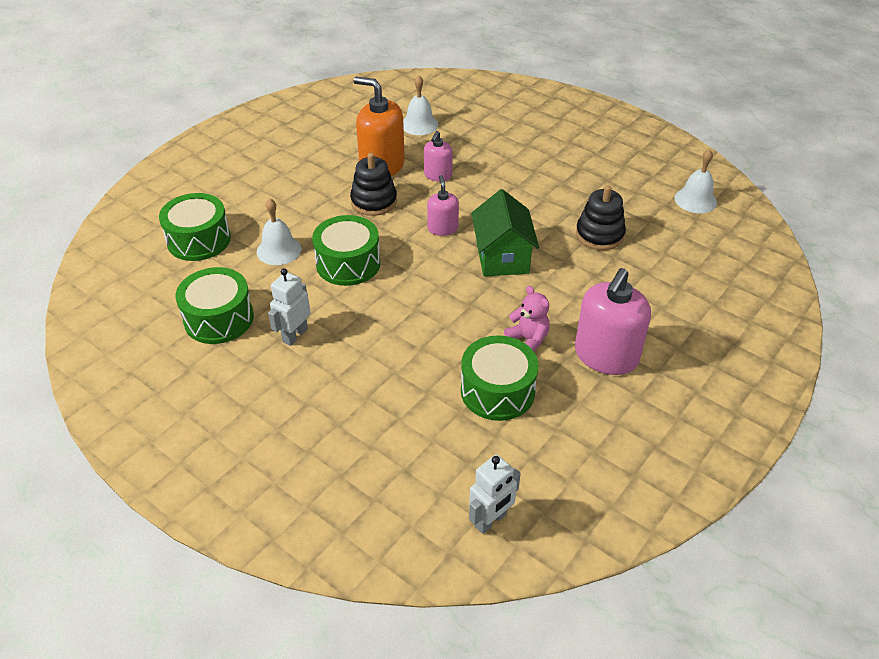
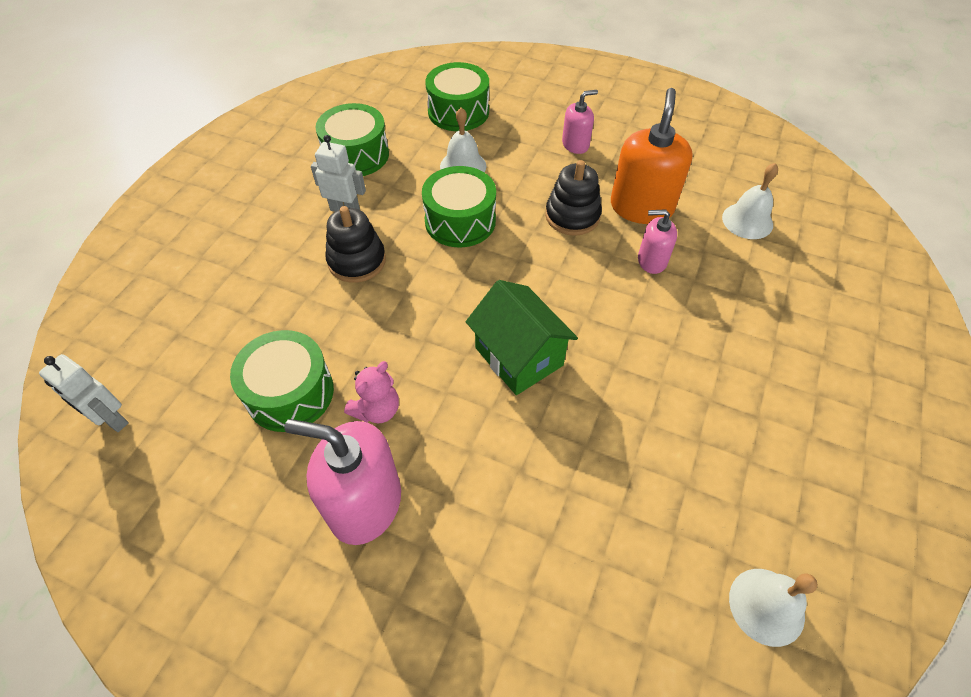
camera: 75 degrees right, 10 degrees up
(442, 228) = (550, 287): pink soap dispenser -> pink soap dispenser (575, 144)
(502, 257) = (519, 356): green house -> green house turned 75 degrees clockwise
(599, 235) = (610, 465): black stacking toy -> black stacking toy (357, 261)

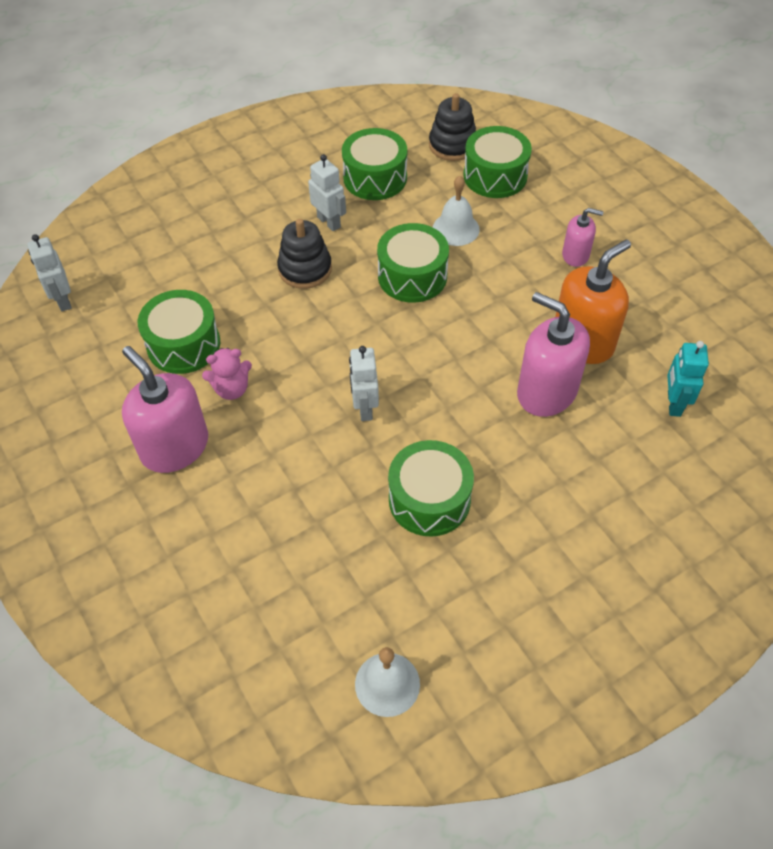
camera: 35 degrees right, 0 degrees up
(519, 356) = (365, 408): green house -> white robot
(572, 216) = (512, 318): black stacking toy -> black stacking toy (452, 145)
(645, 406) = (429, 499): none -> green drum
(651, 261) = (546, 392): pink soap dispenser -> pink soap dispenser, size x1.83
(747, 221) = (673, 403): white bell -> turquoise robot

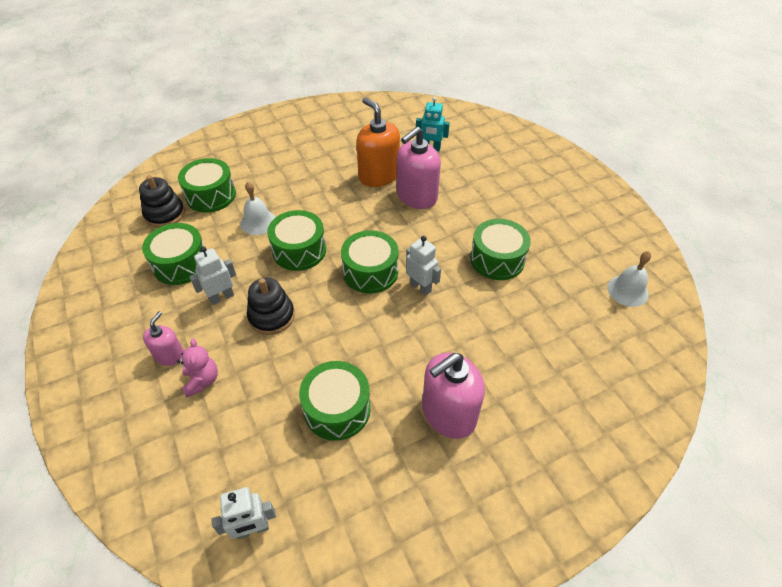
camera: 85 degrees left, 5 degrees down
(231, 389) = (392, 371): pink teddy bear -> pink teddy bear (202, 381)
(365, 408) = (420, 287): white robot -> white robot turned 135 degrees counterclockwise
(385, 352) = (370, 272): none -> green drum
(575, 255) = (304, 168): pink soap dispenser -> pink soap dispenser (170, 355)

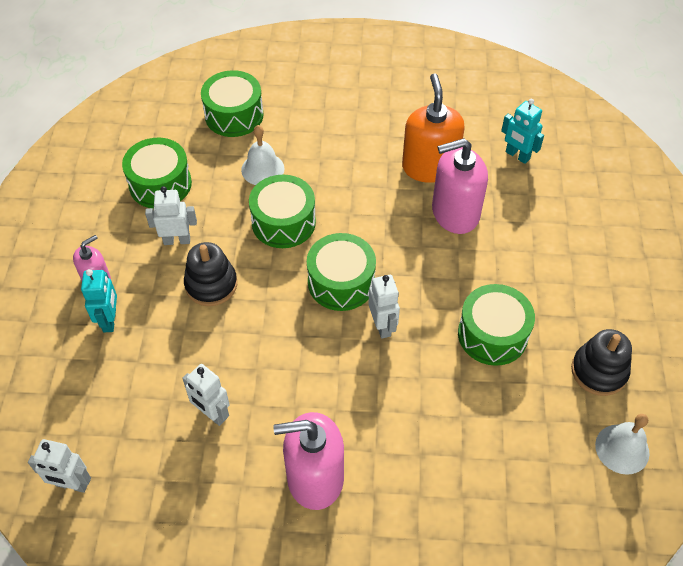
camera: 30 degrees right, 5 degrees up
(165, 214) = (177, 119): black stacking toy -> black stacking toy (599, 371)
(202, 381) = (110, 320): pink teddy bear -> turquoise robot
(337, 409) = (212, 414): green drum -> white robot

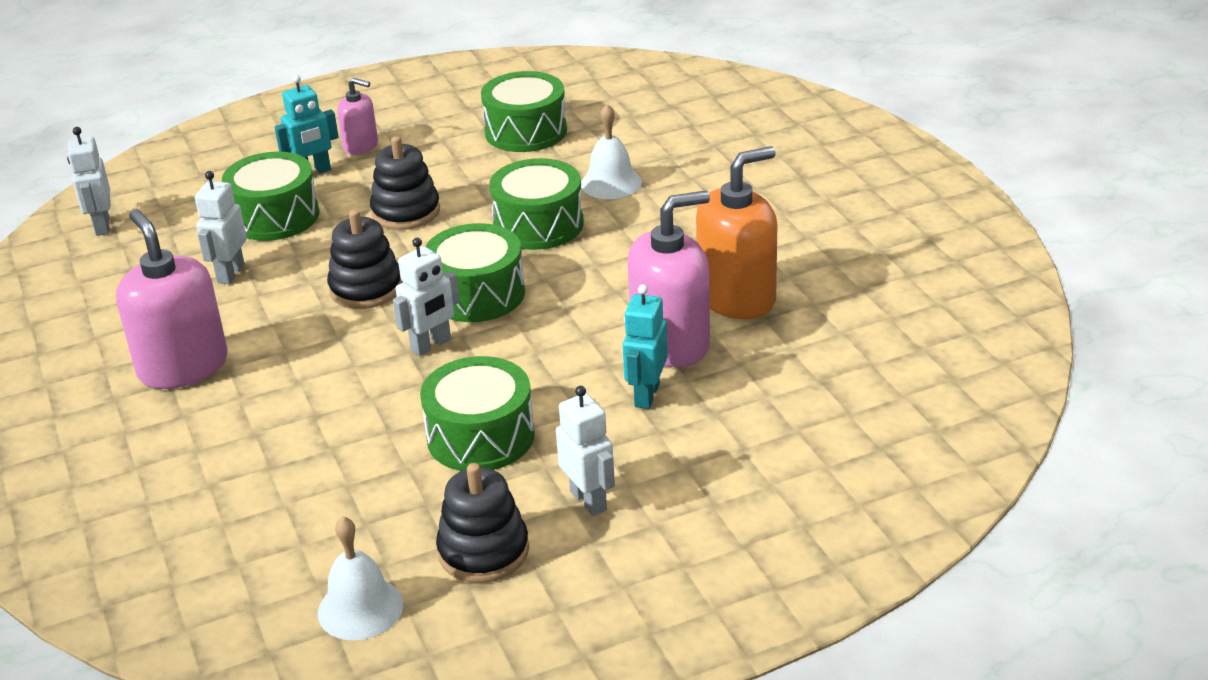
camera: 65 degrees right, 20 degrees down
(177, 240) = (452, 170): white robot -> white robot (589, 500)
(234, 115) = (680, 135): green drum -> green drum (275, 216)
(291, 339) = (366, 288): none -> black stacking toy
(455, 213) = (670, 343): pink soap dispenser -> pink soap dispenser turned 105 degrees clockwise
(517, 155) = (836, 364): turquoise robot -> turquoise robot (646, 395)

